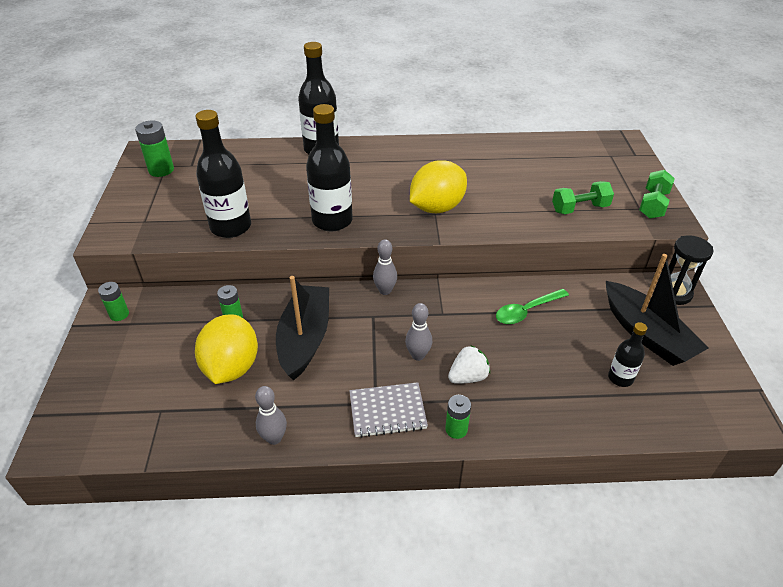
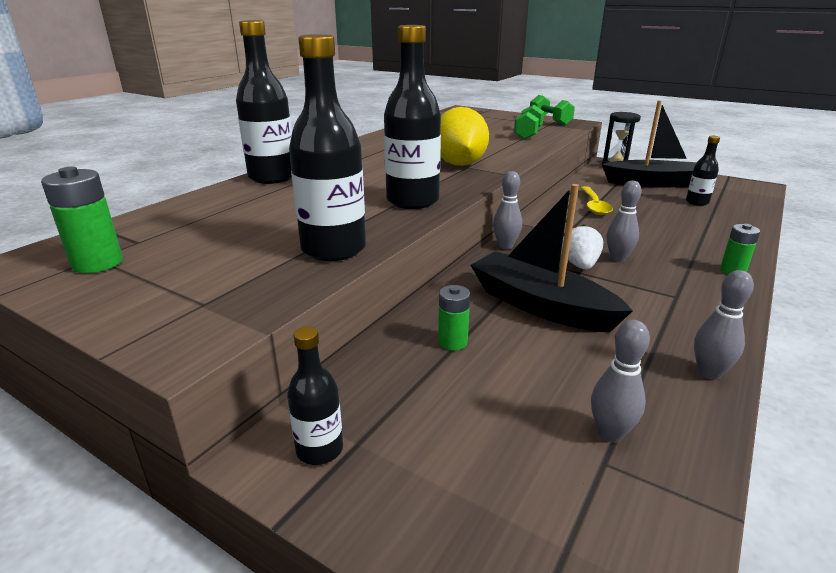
camera: 55 degrees left, 15 degrees down
(119, 314) = (319, 449): green battery -> black bottle
(185, 407) = (610, 433): none -> grey bowling pin
(231, 367) = (552, 369): yellow lemon -> none
(387, 411) = (692, 294): grey notebook -> none
(468, 377) = (663, 247): white strawberry -> white strawberry (579, 265)
(526, 311) = (594, 206): green spoon -> yellow spoon

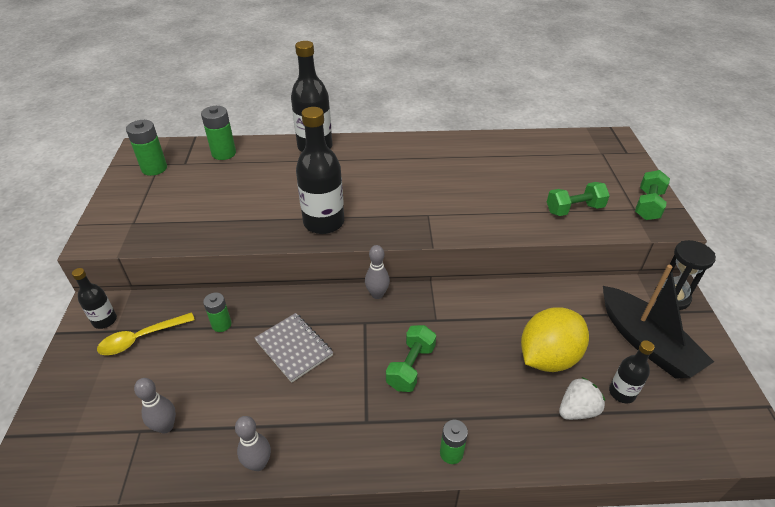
camera: 55 degrees right, 15 degrees up
(174, 217) = (224, 153): none -> green battery
(333, 249) = (220, 229): black bottle -> none
(459, 164) = (430, 208): yellow lemon -> yellow lemon (548, 357)
(541, 306) = (294, 348): black boat -> grey notebook
(579, 265) = (377, 347): white strawberry -> white strawberry (577, 410)
(594, 206) = (522, 317): yellow spoon -> yellow spoon (141, 338)
(618, 258) = (411, 367): grey bowling pin -> green dumbbell

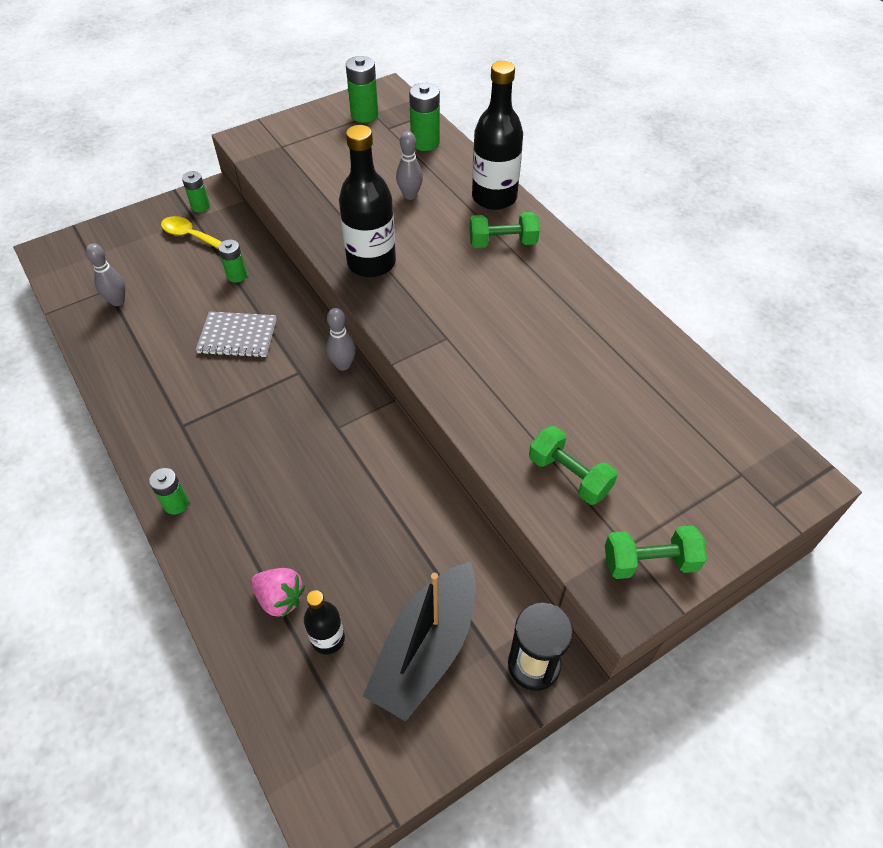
camera: 60 degrees right, 10 degrees up
(105, 320) = (200, 206): black bottle -> green battery
(258, 463) = (108, 374): grey bowling pin -> grey bowling pin (410, 195)
(294, 348) = (237, 336): grey notebook -> grey notebook turned 75 degrees clockwise
(411, 367) = (262, 432): green dumbbell -> green dumbbell (502, 243)
(548, 357) = (342, 548): yellow lemon -> none
(577, 410) = (280, 598): white strawberry -> pink strawberry

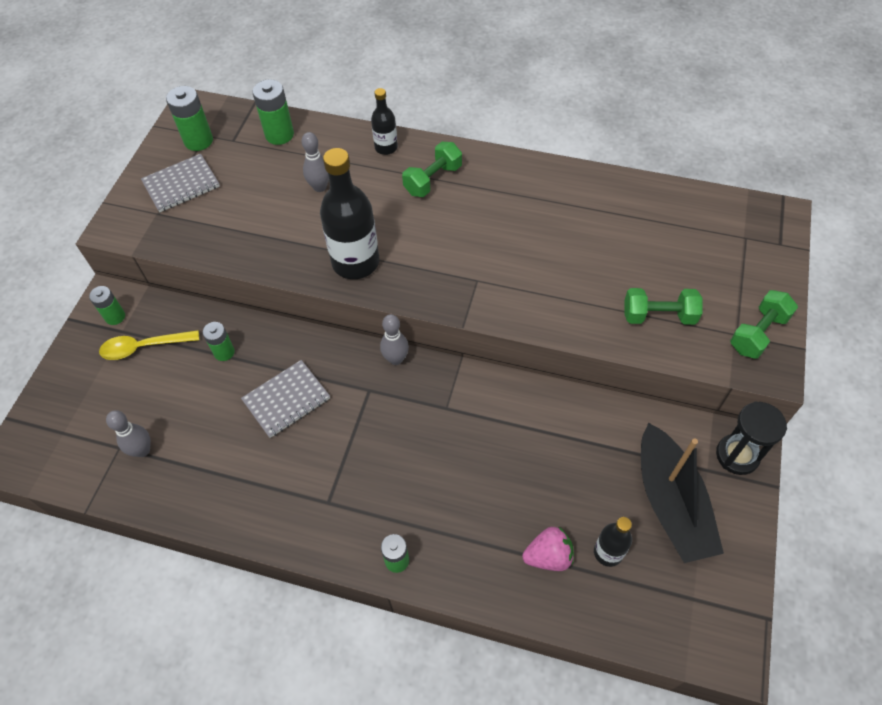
camera: 40 degrees left, 5 degrees up
(318, 137) = (181, 185): none -> grey notebook
(494, 197) = (386, 147): black bottle -> black bottle, size x0.53

